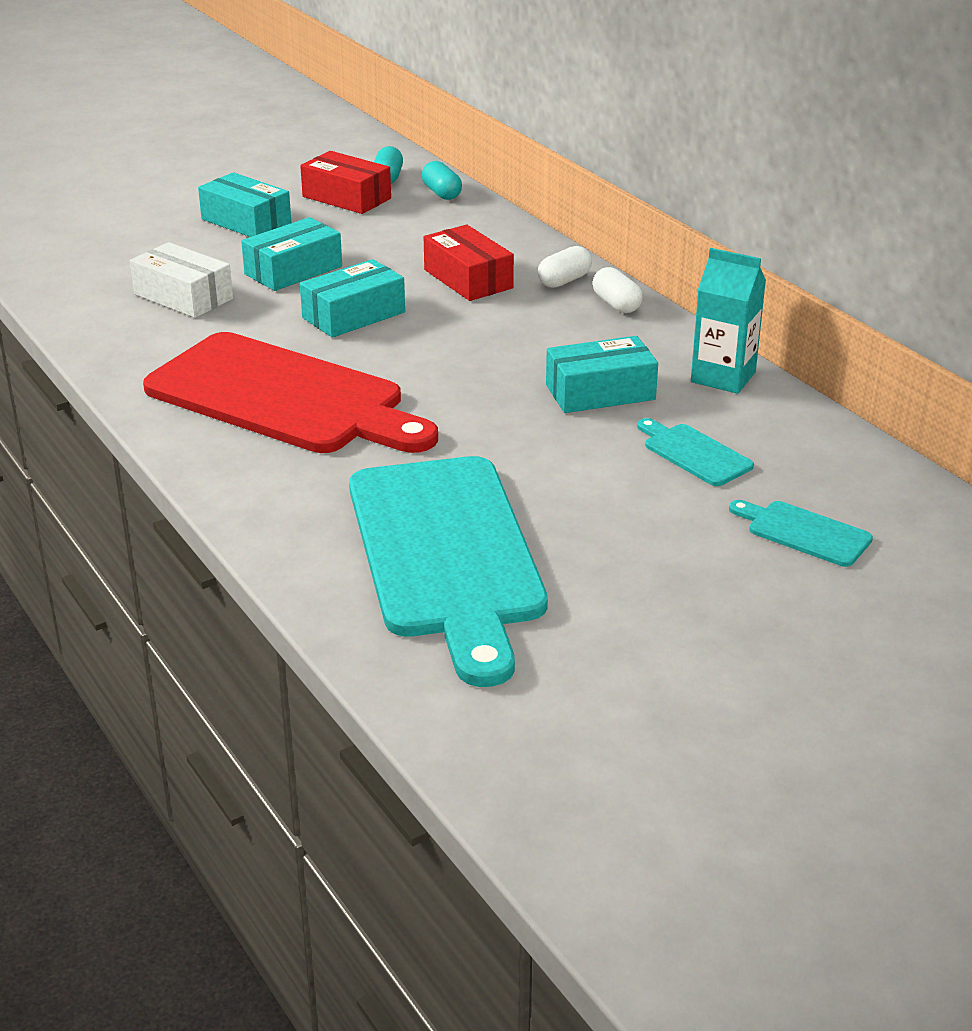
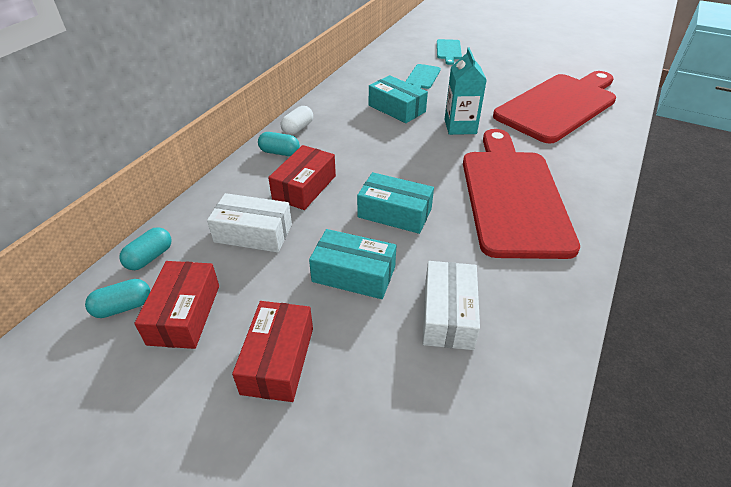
camera: 120 degrees left, 10 degrees up
(246, 221) = (278, 360): turquoise box -> red box
(418, 239) = (253, 233): none -> white box
(446, 555) = (559, 105): turquoise cutting board -> red cutting board
(564, 280) = (279, 152): white capsule -> turquoise capsule
(723, 377) = (351, 85): turquoise carton -> turquoise carton (460, 127)

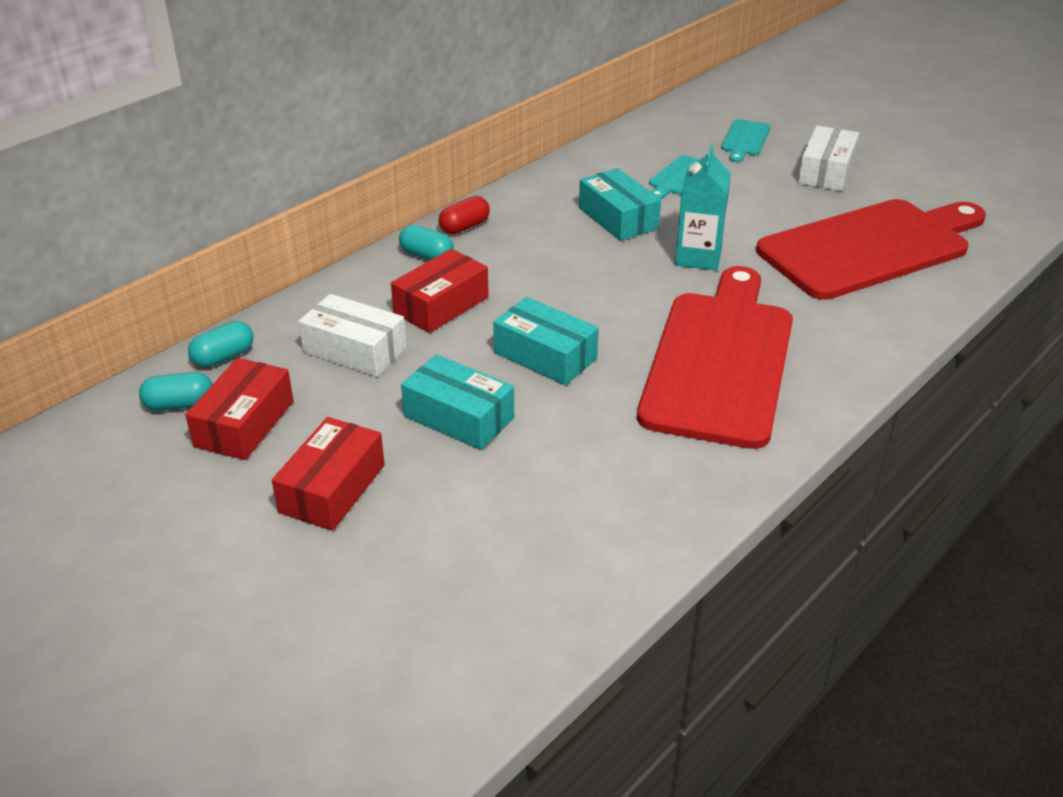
camera: 15 degrees right, 5 degrees down
(298, 128) = (464, 227): white capsule -> red capsule
(448, 314) = (554, 481): white box -> white box (826, 171)

